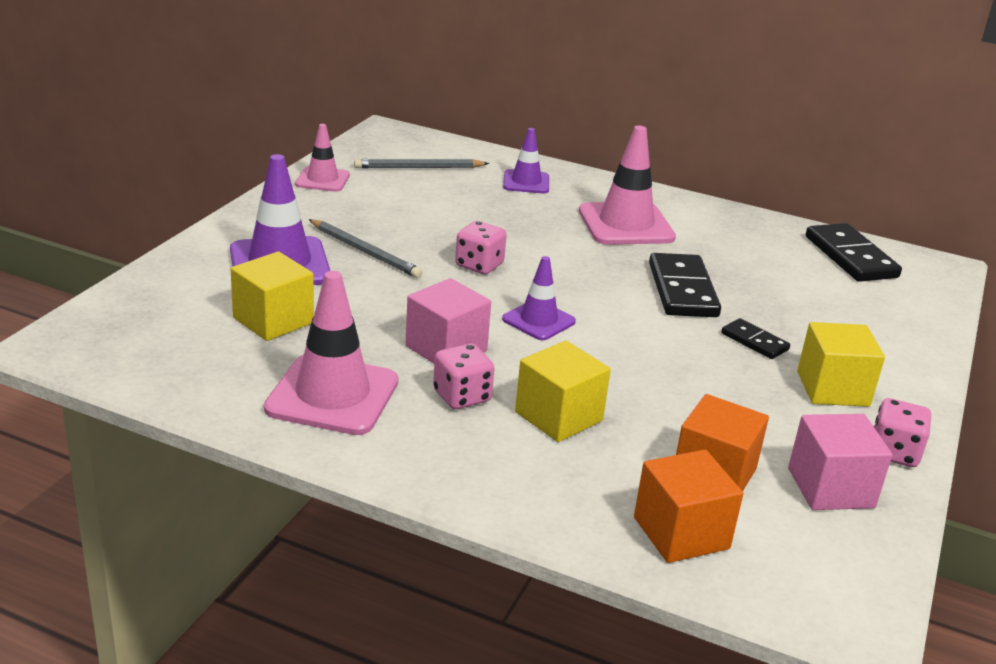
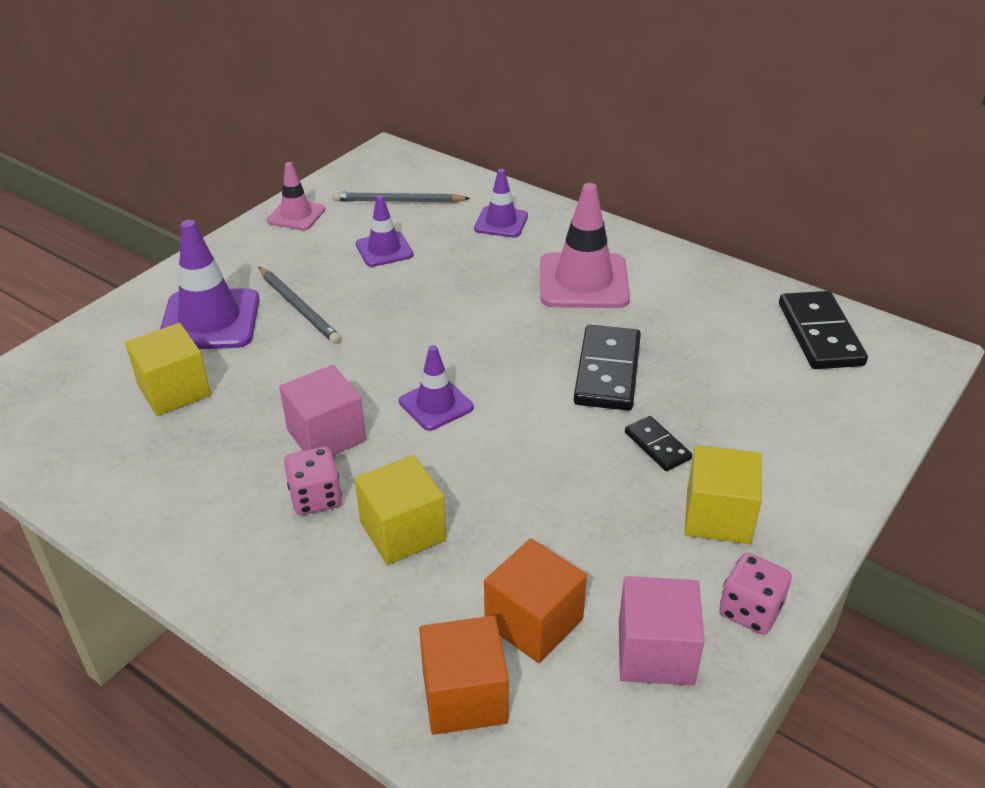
camera: 15 degrees right, 10 degrees up
(332, 395) = (190, 487): pink traffic cone -> none
(425, 205) = (384, 250): none -> purple traffic cone
(479, 265) = (405, 329): pink dice -> none

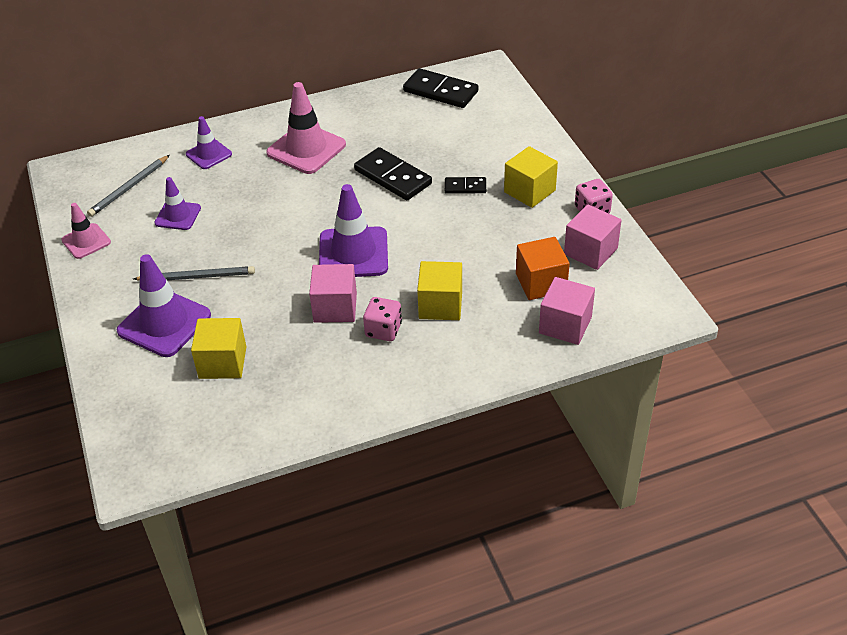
camera: 55 degrees left, 5 degrees up
(436, 404) = (353, 253): purple traffic cone -> purple traffic cone, size x1.71
(464, 696) = (565, 325): orange cube -> pink cube

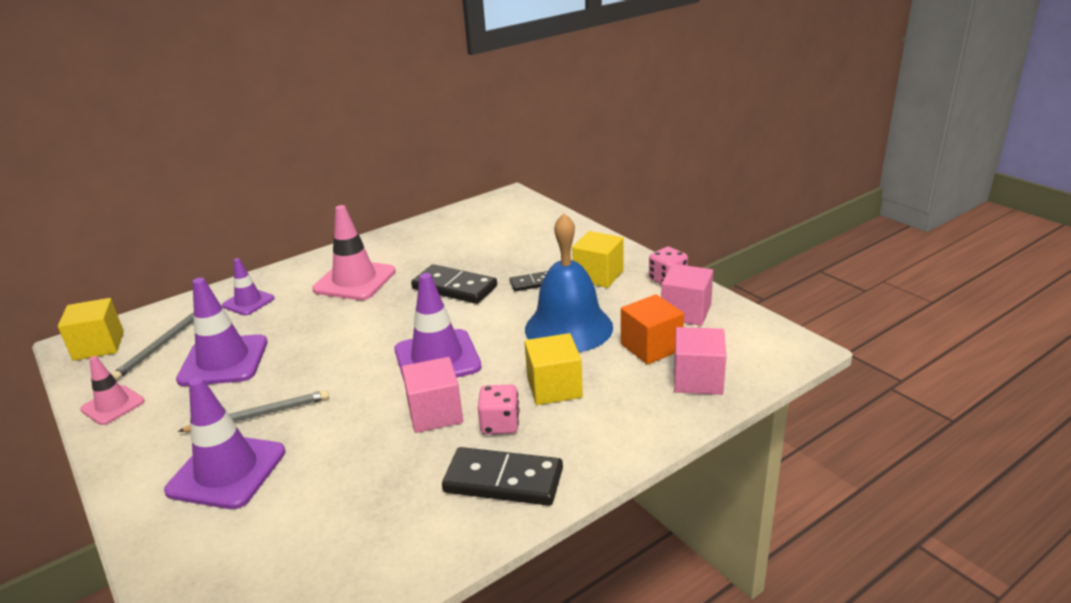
camera: 15 degrees left, 15 degrees down
(178, 216) = (223, 361): purple traffic cone -> purple traffic cone, size x1.71
(222, 362) = (313, 499): yellow cube -> yellow cube (98, 346)
(440, 91) = (475, 217): black domino -> black domino (503, 480)
(477, 245) = (568, 328): none -> blue bell

